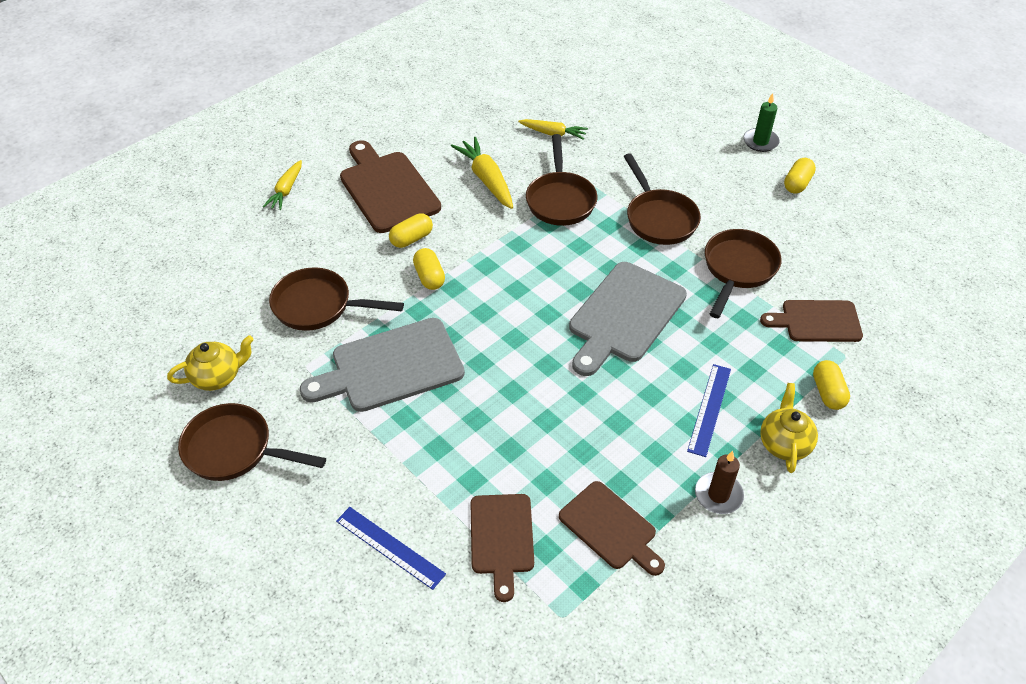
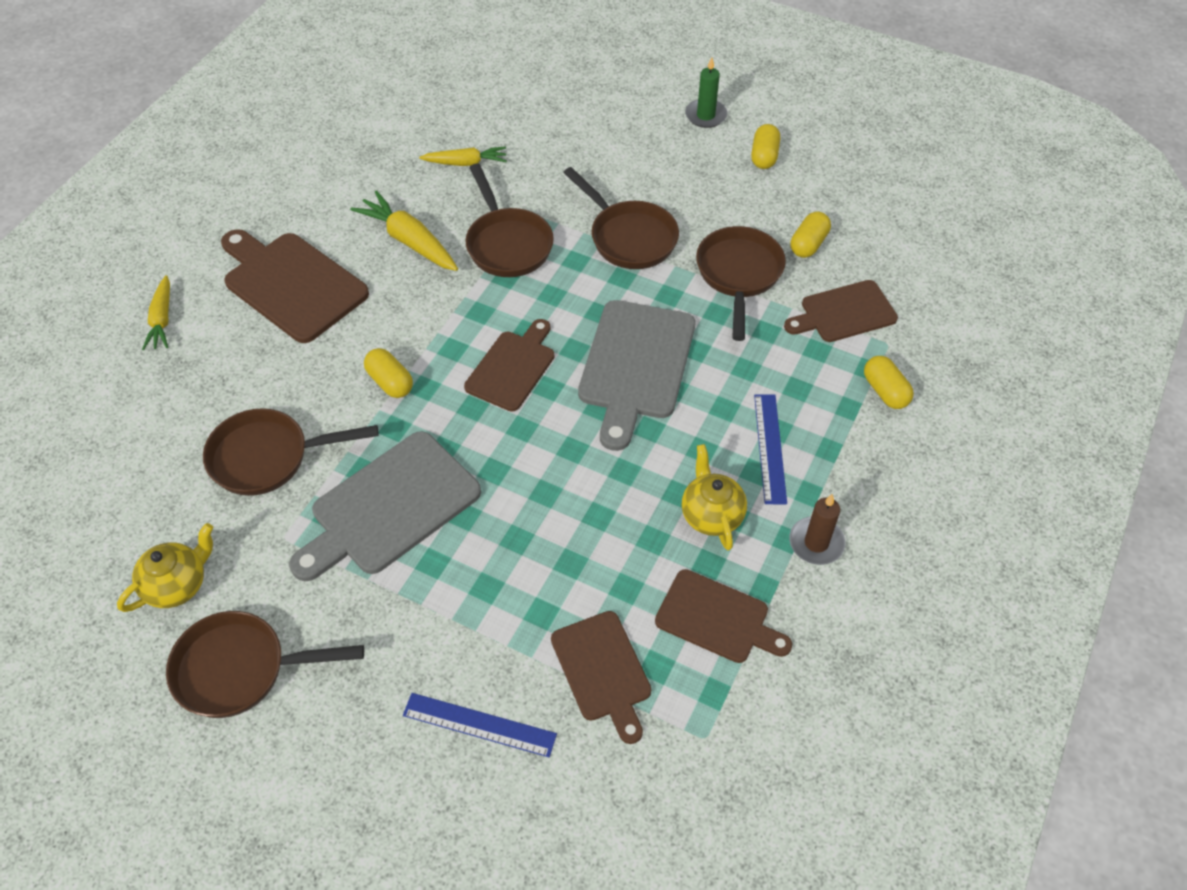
camera: 20 degrees left, 5 degrees up
(411, 239) = (348, 340): yellow capsule -> yellow capsule (808, 244)
(526, 291) = (513, 367): none -> brown cutting board
(784, 443) = (862, 463): yellow teapot -> yellow teapot (711, 514)

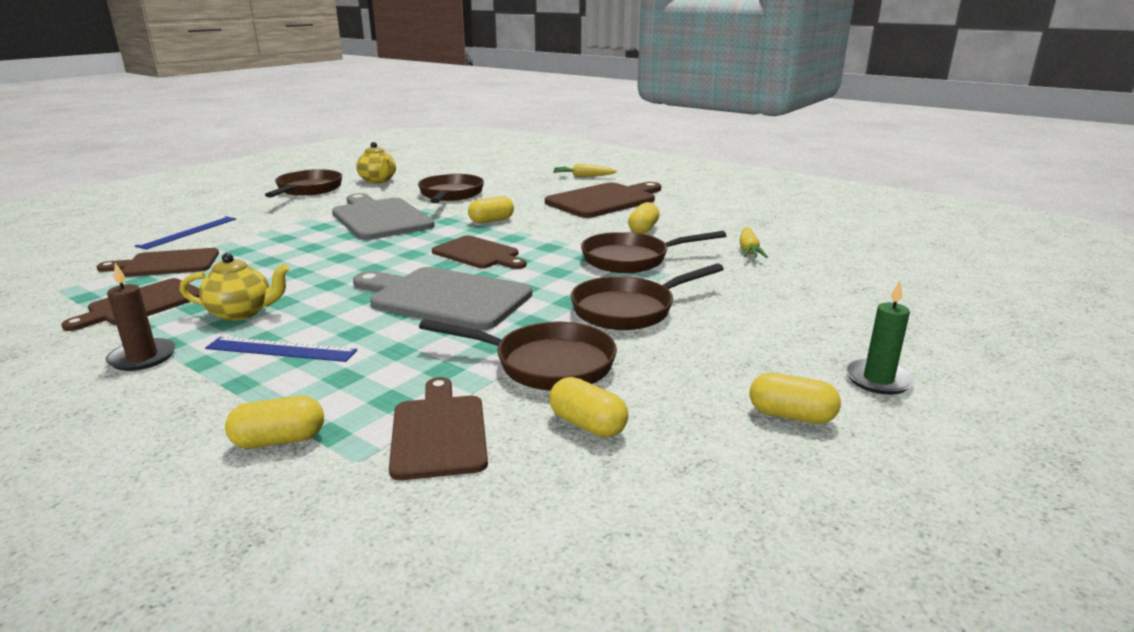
camera: 100 degrees right, 30 degrees down
(409, 241) = (643, 229): yellow carrot -> yellow capsule

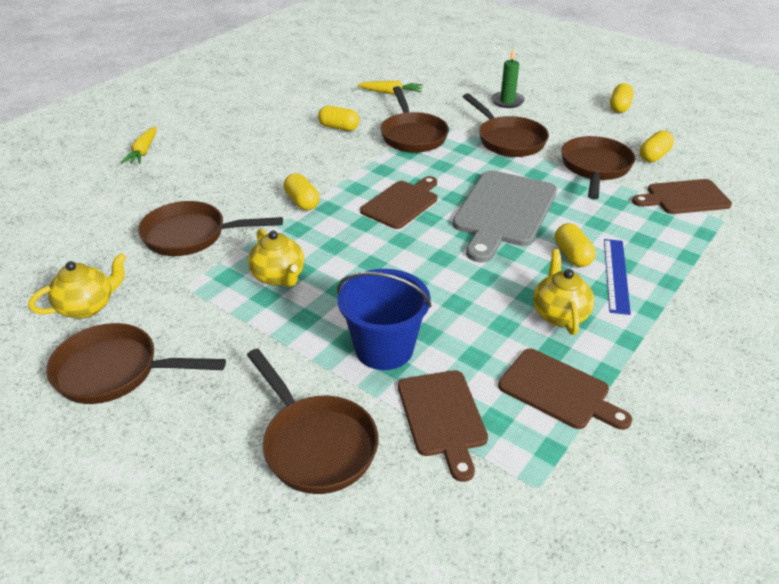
camera: 90 degrees left, 15 degrees up
(142, 357) = (657, 346): brown candle -> none
(188, 232) = (316, 444): blue ruler -> brown pan
(262, 248) = (384, 349): none -> blue bucket
(279, 440) = (721, 249): yellow capsule -> yellow capsule (572, 255)
(380, 218) = (279, 277): grey cutting board -> yellow teapot
(604, 200) = (244, 142): brown cutting board -> none
(878, 380) = (575, 84): green candle -> green candle (507, 101)

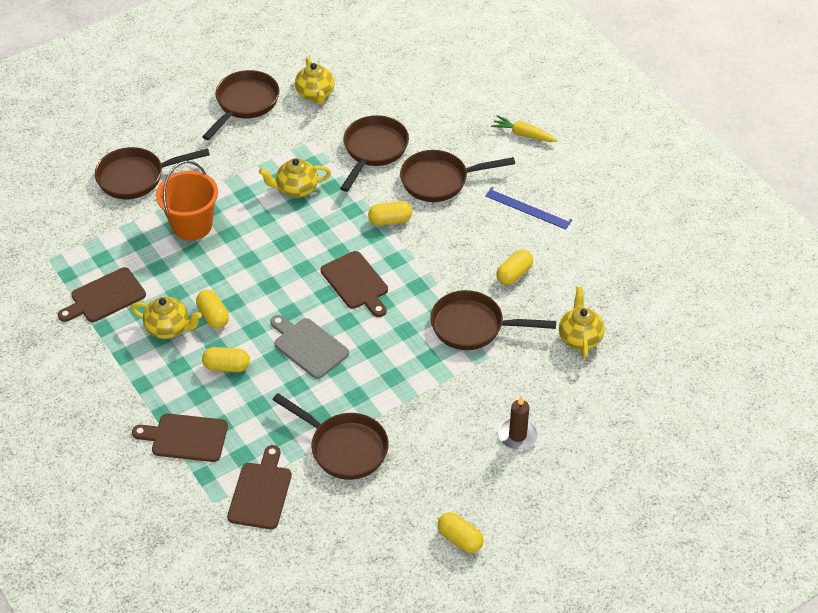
camera: 110 degrees right, 10 degrees up
(384, 349) = (192, 225): blue bucket -> orange bucket
(391, 93) = (580, 337): yellow carrot -> yellow teapot
(442, 417) = (120, 235): brown cutting board -> brown cutting board (185, 437)
(503, 212) = (308, 346): grey cutting board -> grey cutting board, size x0.64
(507, 101) = (517, 435): green candle -> brown candle
(508, 140) = (430, 400): brown pan -> brown pan (439, 181)
(616, 275) = (189, 383): blue ruler -> blue ruler (528, 208)
(654, 156) = (342, 511): yellow capsule -> yellow capsule (213, 316)

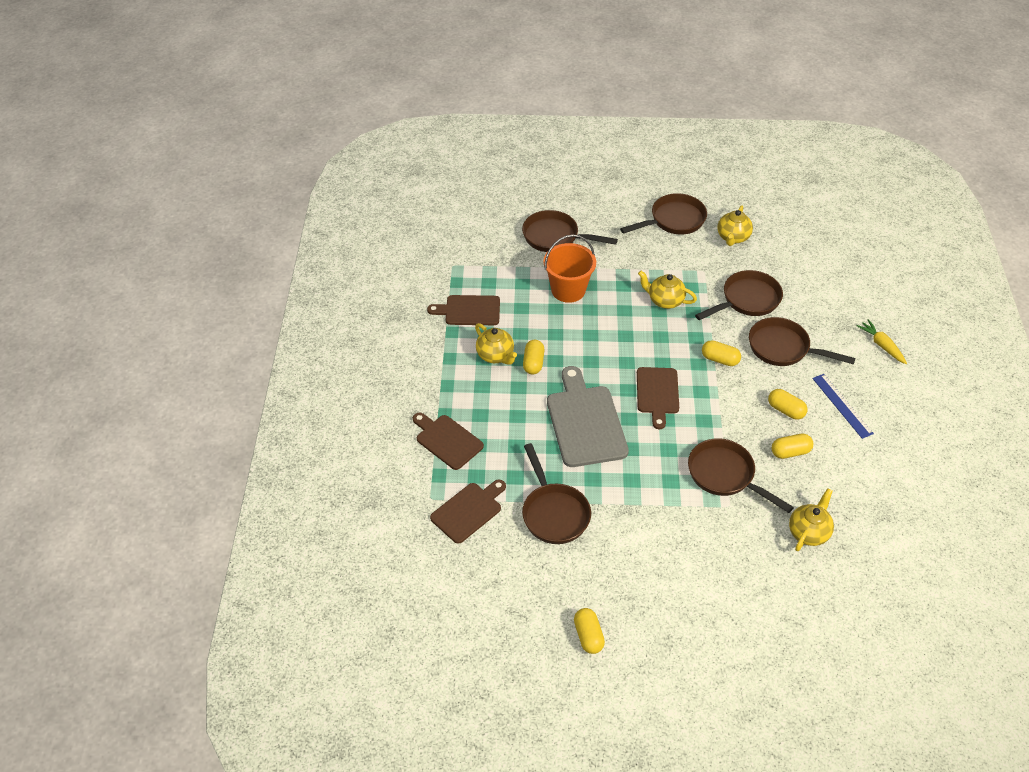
camera: 35 degrees right, 0 degrees up
(226, 366) = (515, 405): yellow capsule -> yellow capsule (785, 410)
(308, 346) = (585, 422): grey cutting board -> grey cutting board, size x1.56
(517, 435) = (696, 581): brown candle -> none

